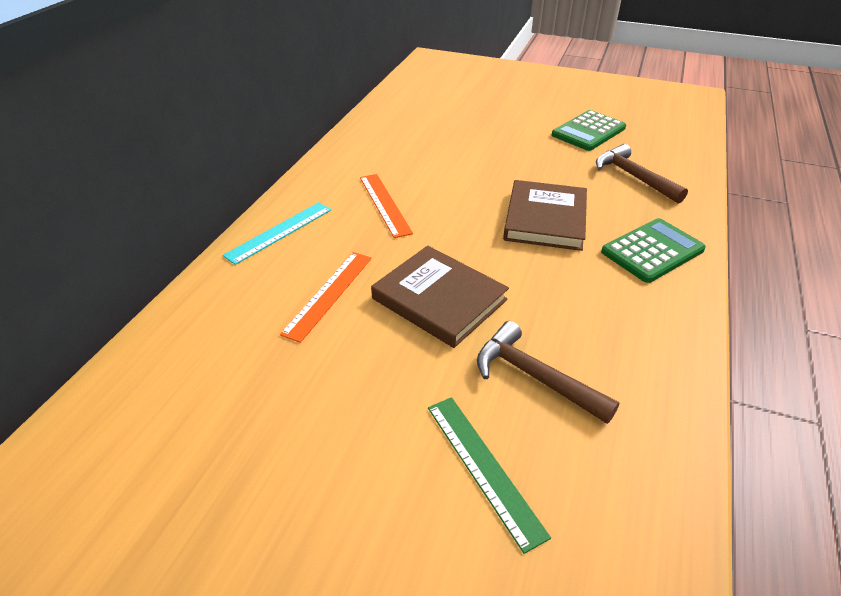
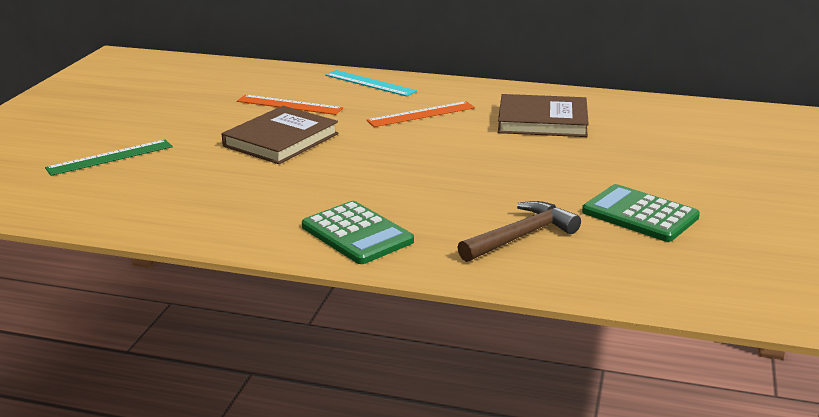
camera: 85 degrees right, 15 degrees down
(534, 376) = (186, 173): brown hammer -> none
(545, 219) = (410, 182): brown book -> brown book (542, 121)

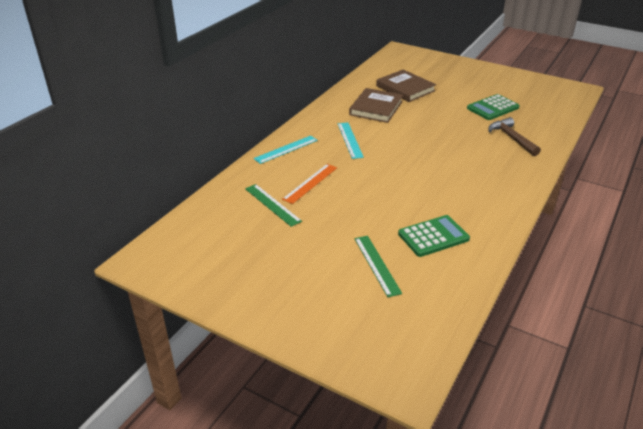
camera: 75 degrees left, 10 degrees up
(232, 92) = (272, 204): none -> green ruler
(281, 140) = (371, 192): brown book -> brown book (405, 88)
(357, 234) = (505, 180): green calculator -> green calculator (433, 236)
(421, 114) = (350, 140): orange ruler -> turquoise ruler

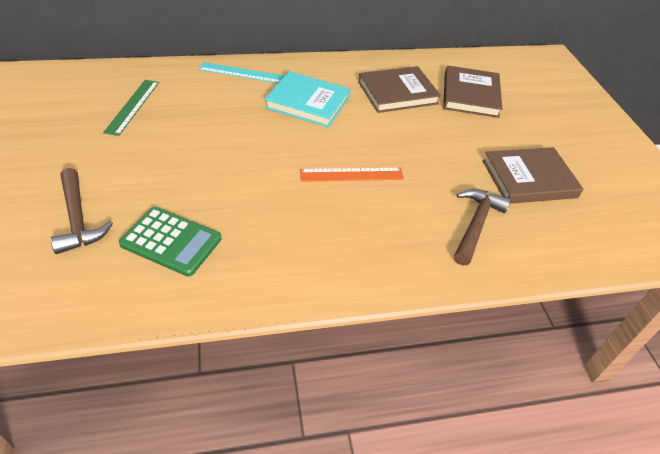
camera: 45 degrees right, 10 degrees up
(310, 183) = (194, 112): orange ruler -> orange ruler (351, 174)
(350, 140) = (307, 102): turquoise ruler -> turquoise book
(377, 265) = (78, 219): green ruler -> brown hammer
(492, 108) = (529, 179): green calculator -> brown book

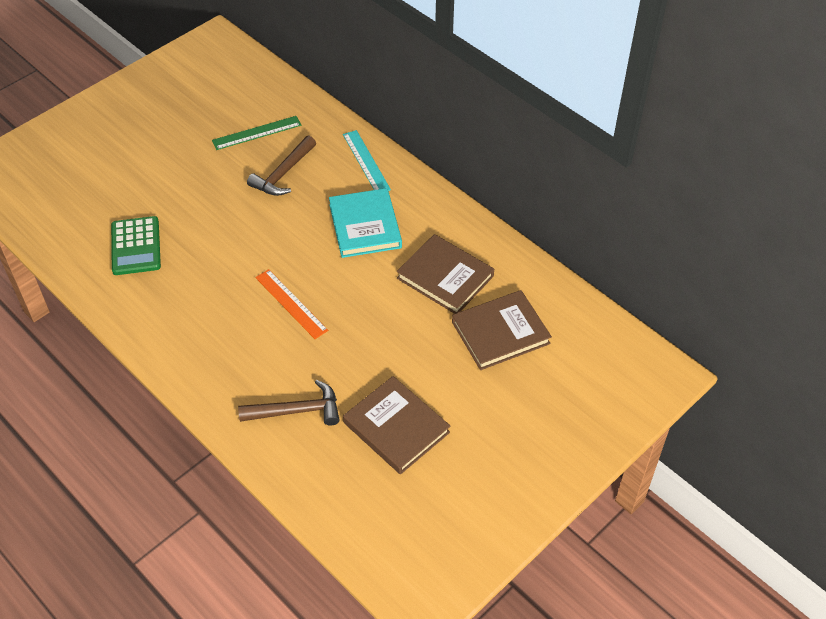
camera: 60 degrees right, 5 degrees up
(78, 219) = (119, 190): brown hammer -> brown hammer (283, 174)

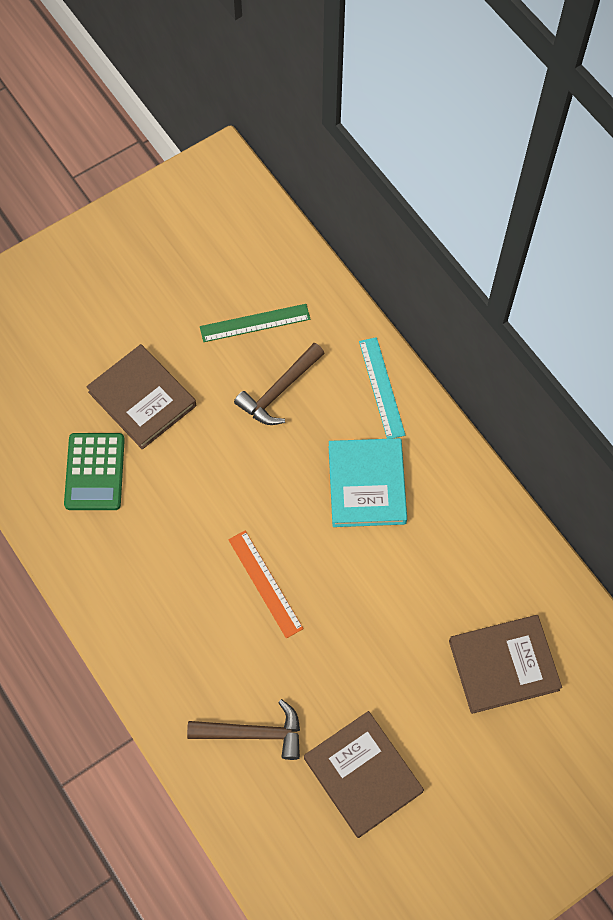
camera: 10 degrees right, 15 degrees up
(445, 277) = (451, 575): brown book -> brown book (142, 399)

